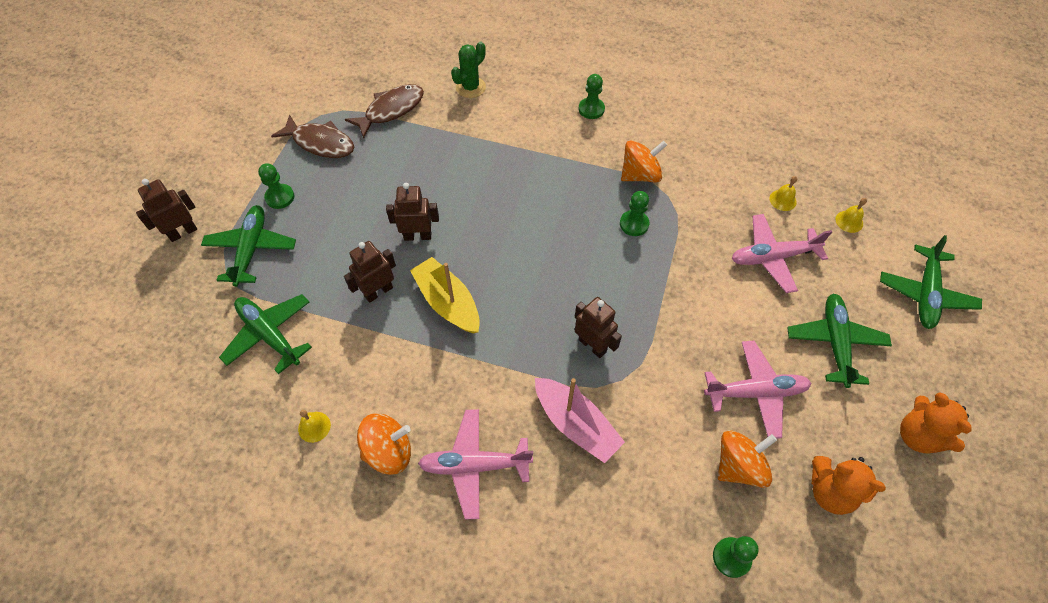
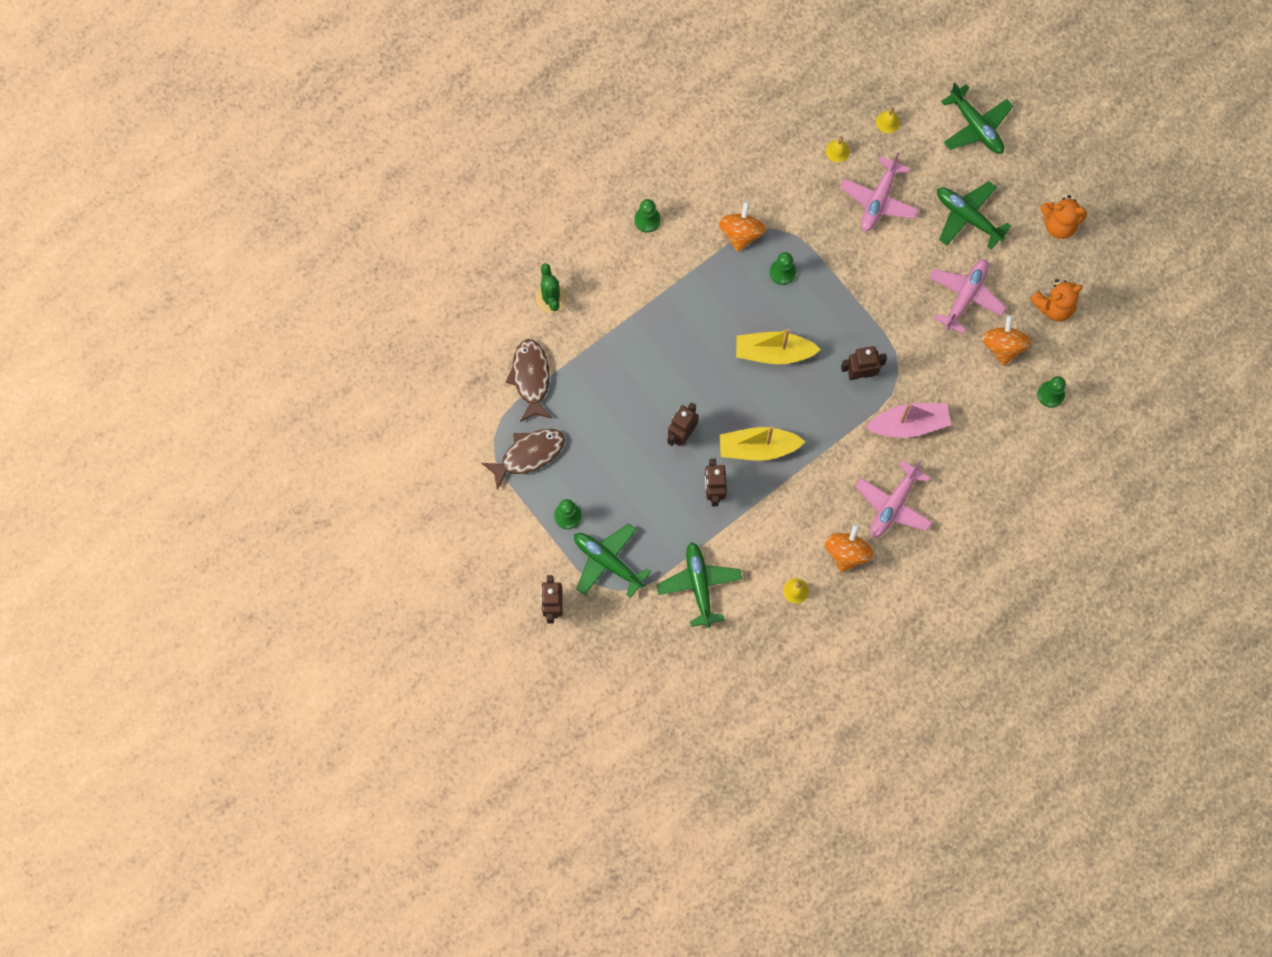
camera: 55 degrees left, 15 degrees up
(269, 335) = (699, 585): green plane -> green plane turned 90 degrees clockwise
(552, 261) = (773, 352): none -> yellow boat

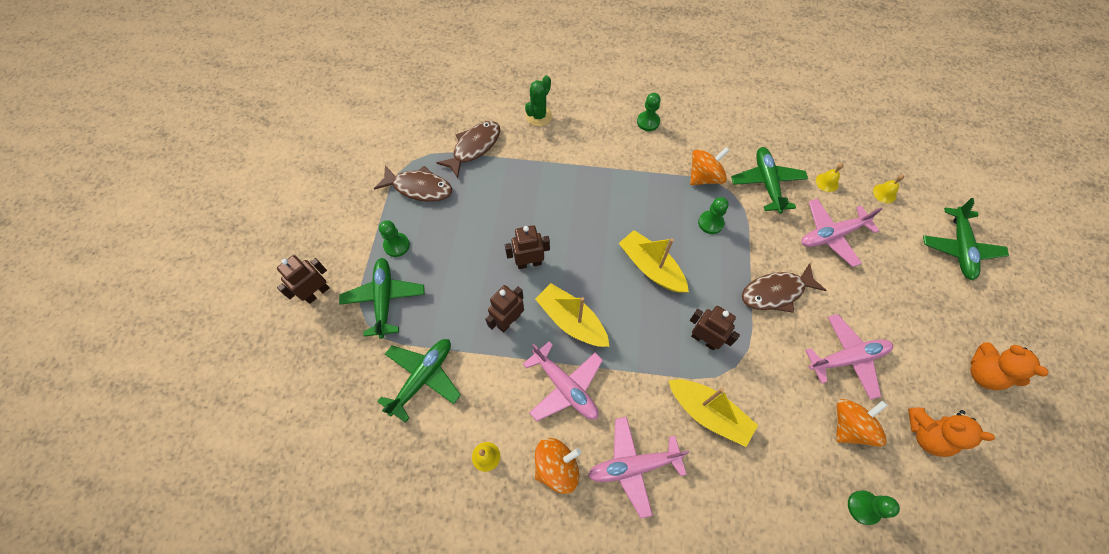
camera: 45 degrees right, 10 degrees down
(800, 497) = (565, 387): none -> pink plane
(878, 288) = (776, 292): none -> brown fish
(909, 424) = (708, 413): pink boat -> yellow boat
(967, 217) = (899, 303): green plane -> green plane (766, 183)

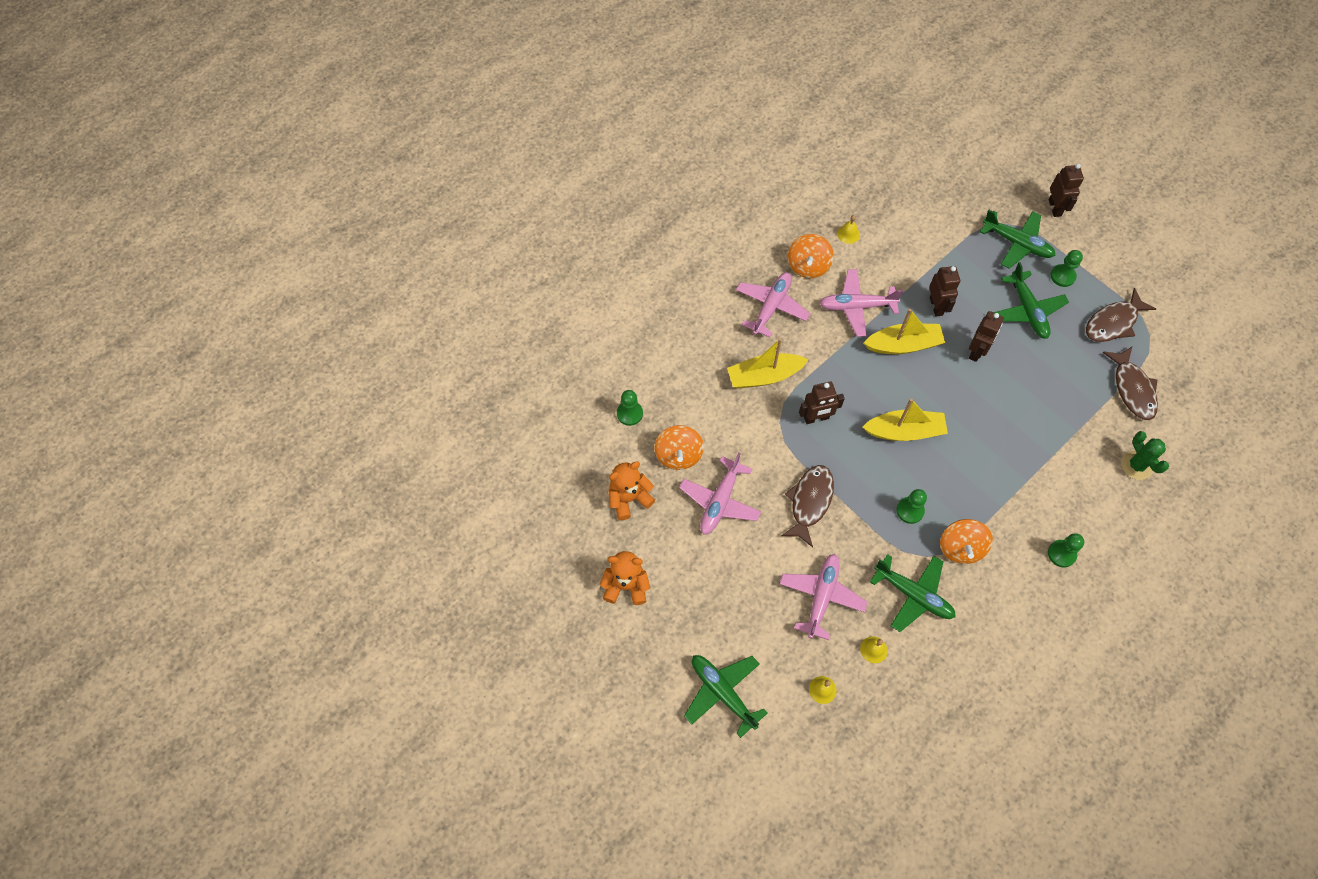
camera: 130 degrees right, 0 degrees up
(423, 377) = (933, 232): green plane -> green plane (1027, 310)

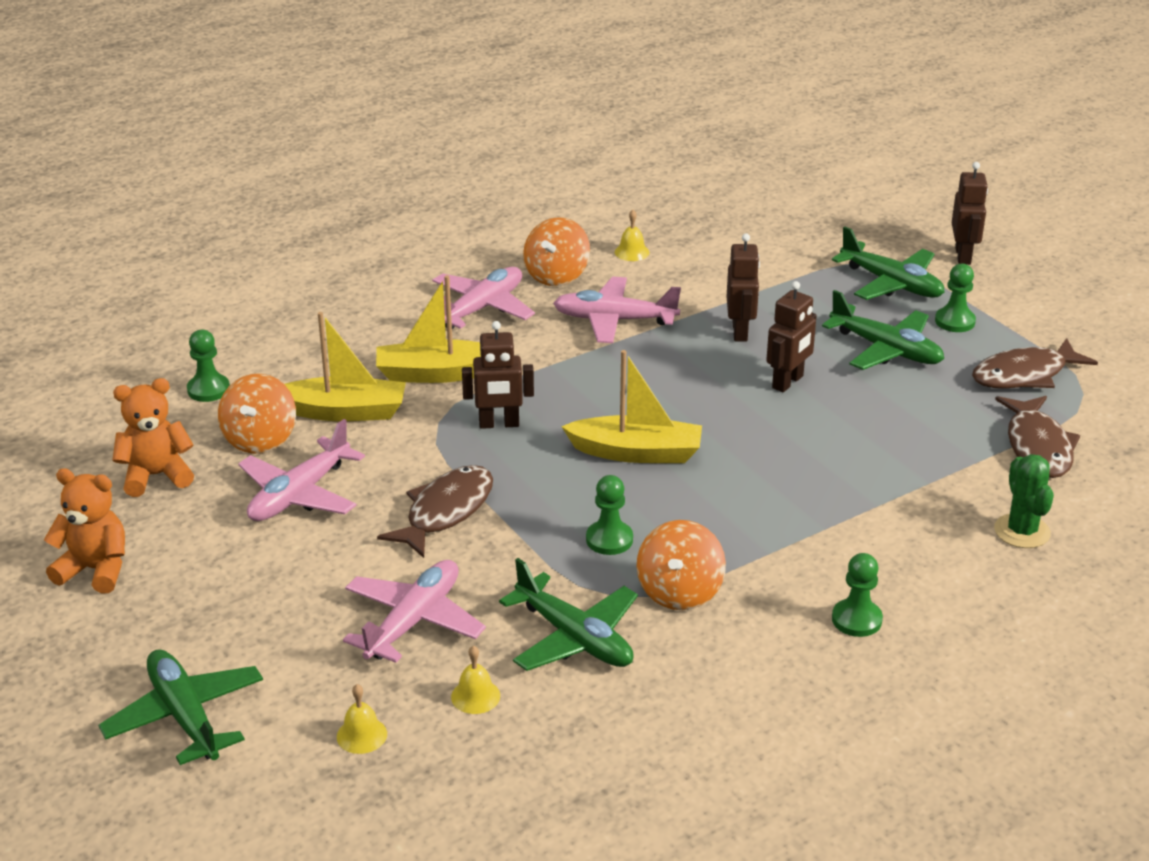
camera: 10 degrees right, 30 degrees down
(903, 345) = (672, 364): yellow boat -> yellow boat (344, 412)
(1027, 310) = (886, 350): green plane -> green plane turned 45 degrees counterclockwise

